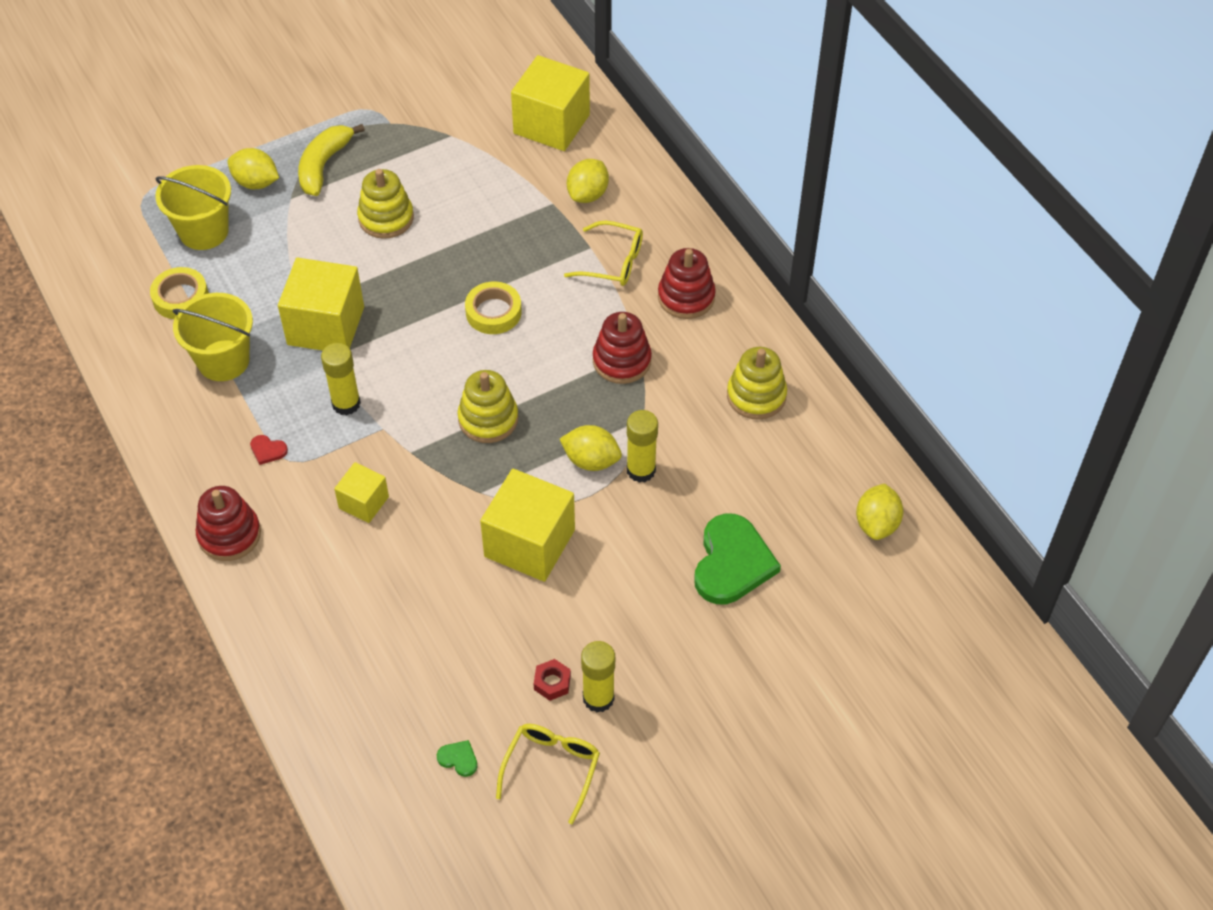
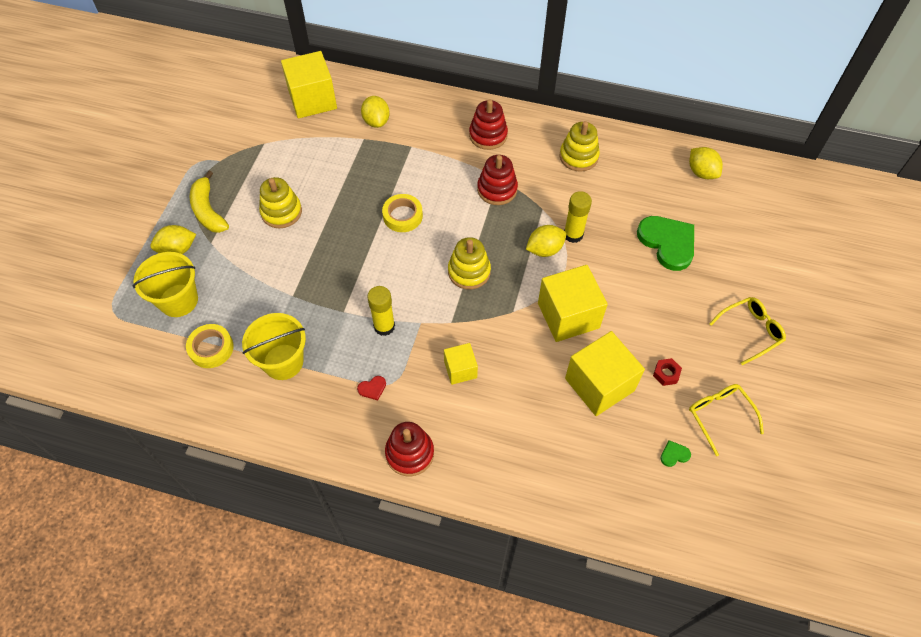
camera: 45 degrees left, 5 degrees up
(326, 326) = (320, 295): yellow cube -> yellow cube (599, 384)
(598, 698) = (695, 361): yellow glue stick -> none
(613, 262) = (431, 145): yellow glasses -> yellow glasses (750, 331)

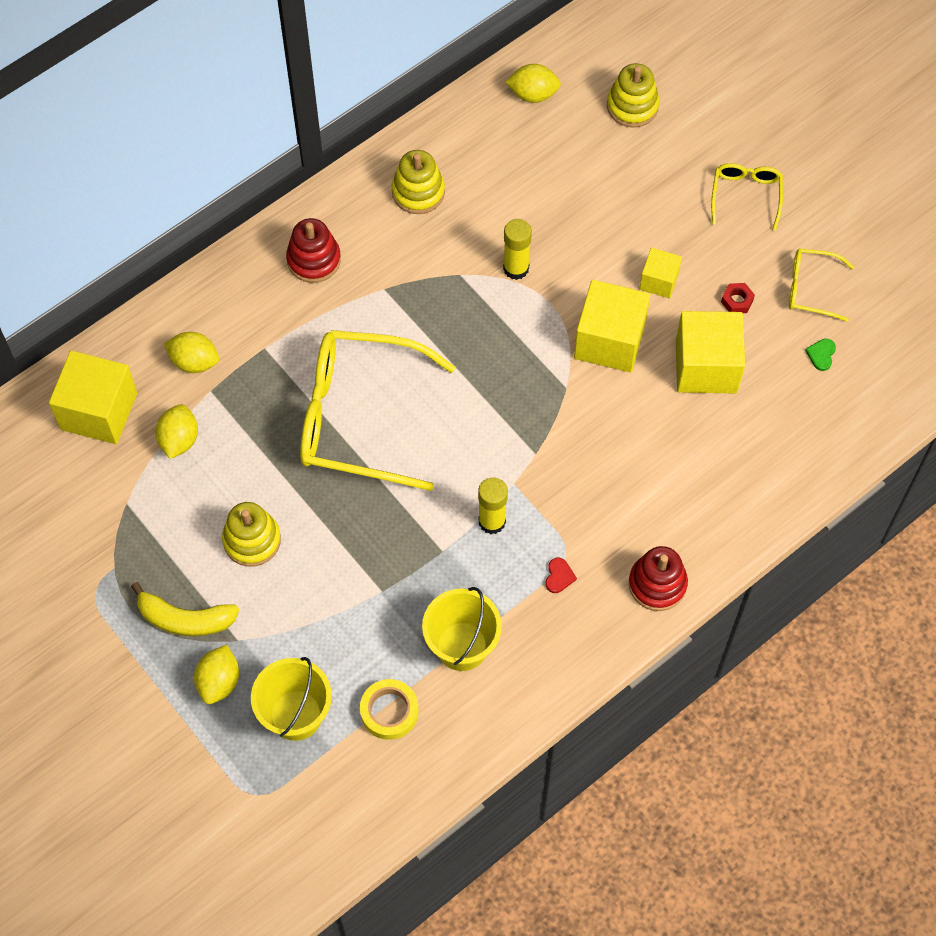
camera: 55 degrees left, 5 degrees up
(402, 216) = (359, 417): yellow tape -> yellow glasses
(460, 369) = (598, 480): yellow cube -> yellow cube (659, 281)
(469, 271) = (485, 397): yellow stacking toy -> yellow stacking toy (632, 106)
(497, 189) = (398, 301): red stacking toy -> none
(544, 249) = (514, 308): yellow lemon -> yellow lemon (179, 439)
(667, 243) = (594, 190): green heart -> none

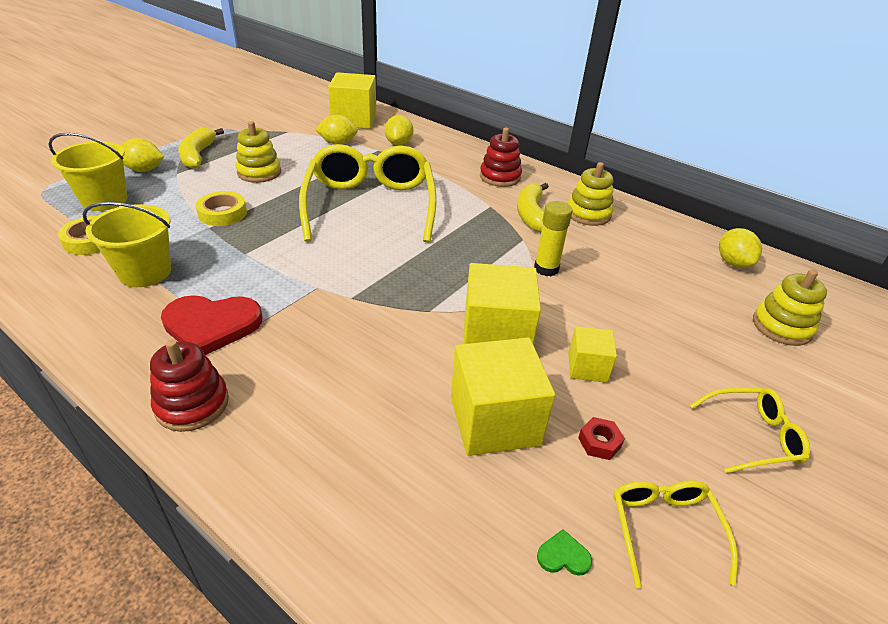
camera: 75 degrees right, 25 degrees down
(351, 578) = (222, 213): none -> yellow tape
(410, 251) = (531, 214): none -> yellow banana
(492, 521) = (275, 278): yellow glue stick -> none
(559, 576) = (211, 325): red heart -> red heart, size x2.49

